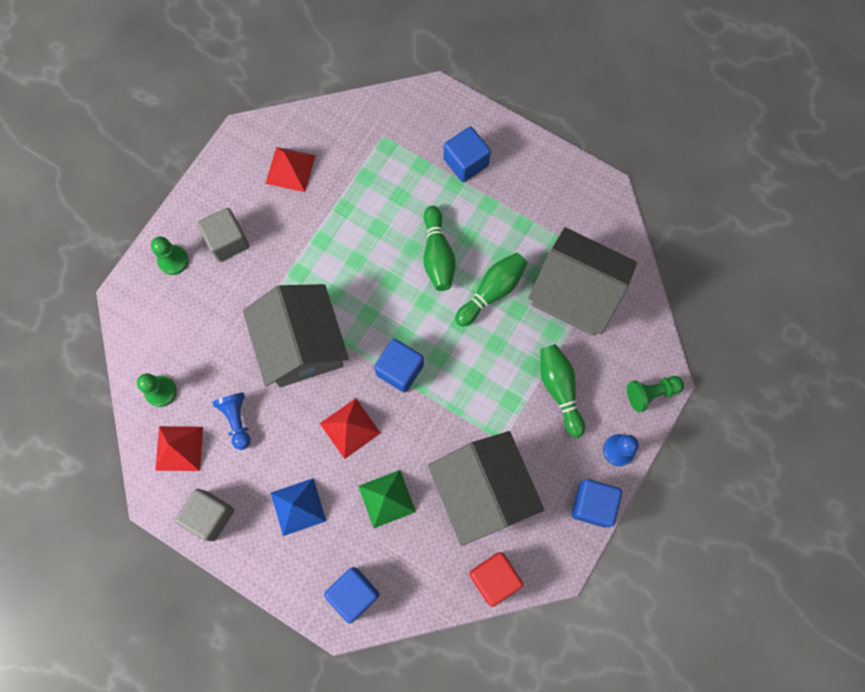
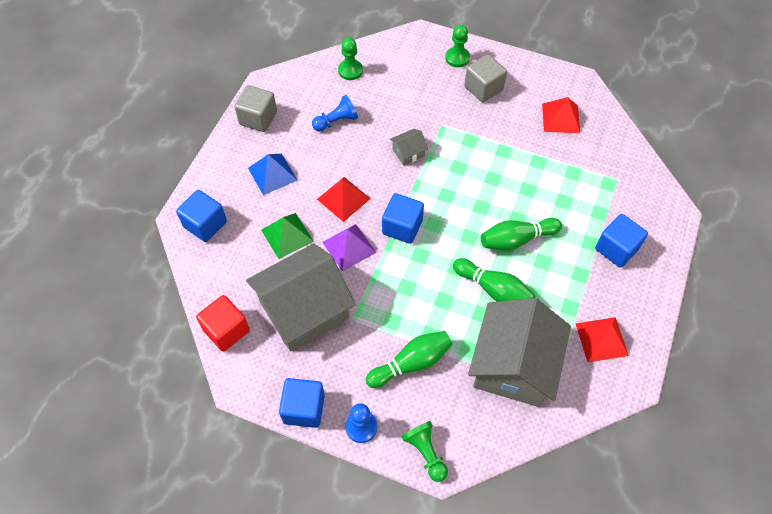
camera: 80 degrees right, 15 degrees down
(179, 448) = (308, 90): red pyramid -> red pyramid (601, 339)
(301, 344) = (408, 152): grey house -> grey house, size x0.41
(414, 431) = (349, 247): none -> purple pyramid

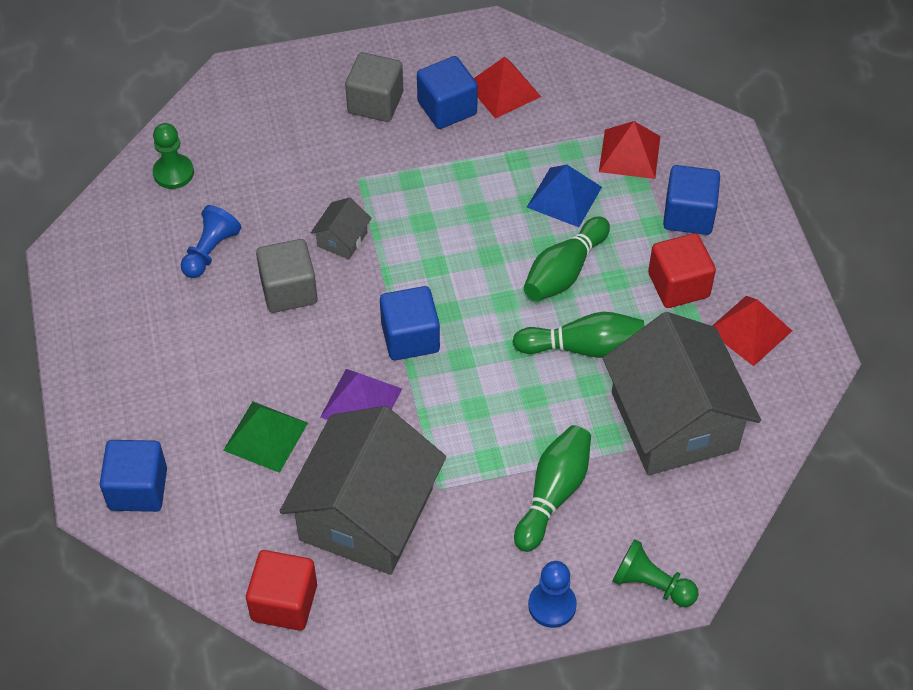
camera: 35 degrees left, 5 degrees down
(258, 118) = (93, 307): grey cube -> grey cube (289, 290)
(272, 174) = (177, 369): blue pyramid -> blue pyramid (564, 197)
(304, 408) = (464, 630): blue cube -> blue cube (447, 108)
(343, 198) = (303, 346): red pyramid -> red pyramid (629, 153)
(457, 58) = (309, 80): green pawn -> none
(578, 287) = (678, 285): none -> red cube

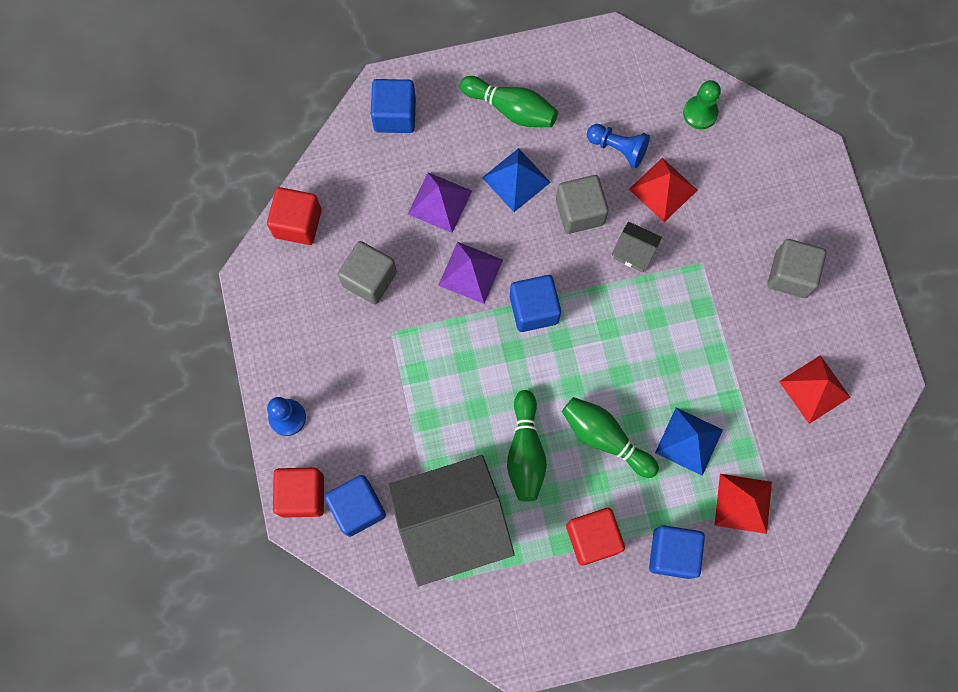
camera: 90 degrees right, 20 degrees up
(242, 354) = (516, 180): none -> blue pyramid
(266, 436) = (440, 202): green pyramid -> purple pyramid
(366, 514) = (369, 279): grey house -> grey cube
(447, 108) = (788, 338): blue cube -> blue cube (358, 508)
(553, 494) = (384, 421): green bowling pin -> green bowling pin (511, 109)
(651, 584) = (302, 495): green pawn -> red cube
(749, 330) = (545, 598): red pyramid -> red pyramid (663, 189)

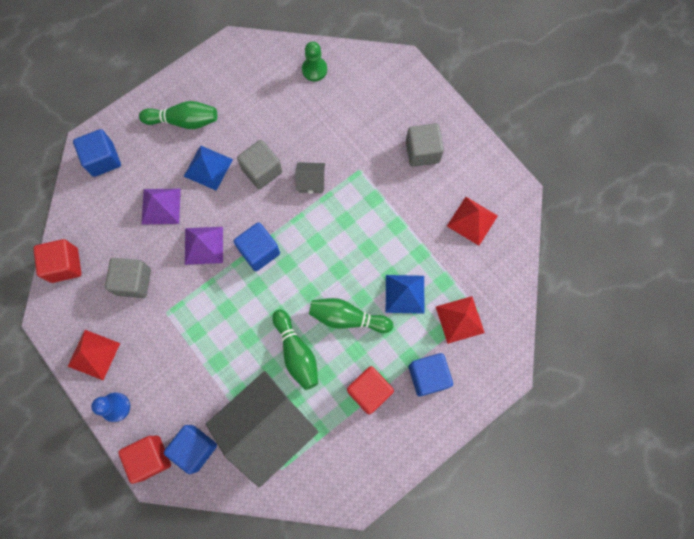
camera: 25 degrees left, 0 degrees up
(618, 148) = (269, 116): blue pawn -> none
(663, 189) = (312, 131): red pyramid -> red pyramid (94, 354)

